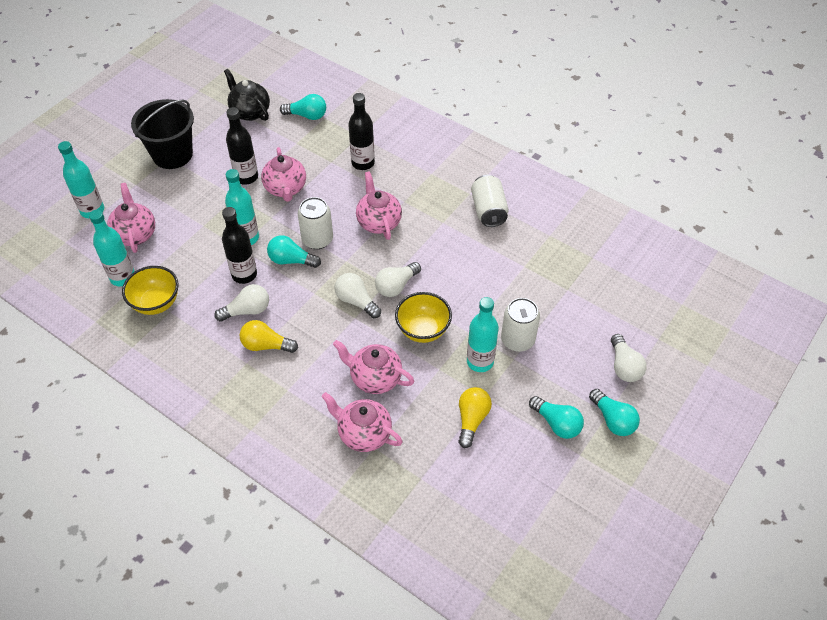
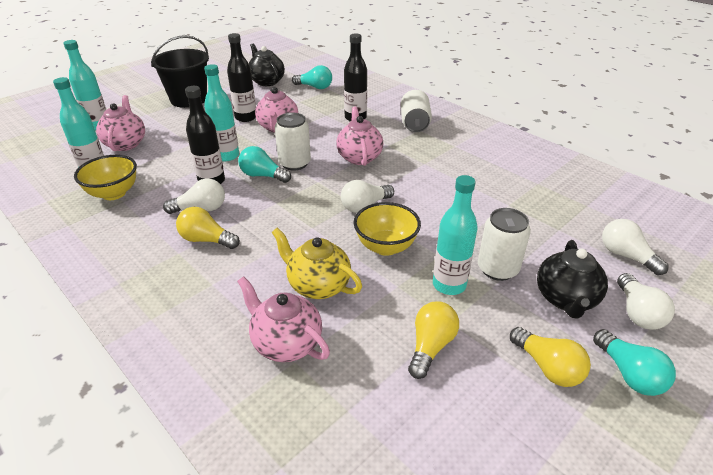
camera: 10 degrees right, 15 degrees down
(356, 301) = (318, 214): white light bulb -> white light bulb (626, 256)
(375, 378) = (318, 285): pink teapot -> yellow teapot
(488, 210) = (473, 159): white can -> white can (414, 123)
(556, 423) = (547, 367): turquoise light bulb -> yellow light bulb
(571, 362) = (565, 299): none -> black teapot

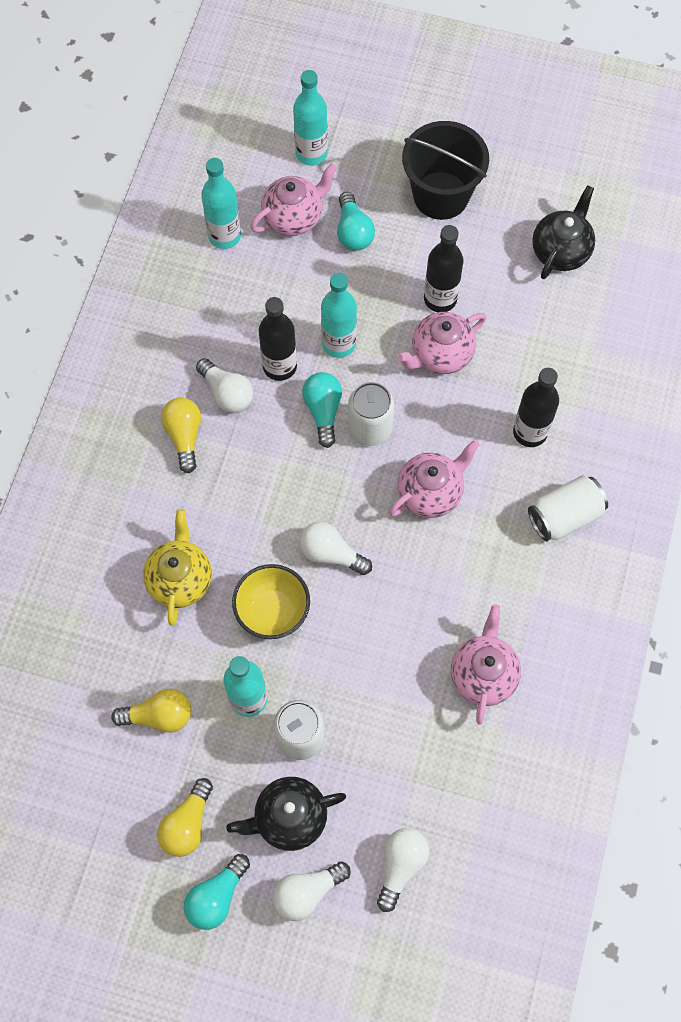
camera: 60 degrees right, 30 degrees up
(114, 193) = (201, 289): yellow bowl -> none
(286, 343) = (99, 595): pink teapot -> pink teapot (483, 674)
(315, 87) = (588, 325): turquoise light bulb -> turquoise light bulb (353, 231)

